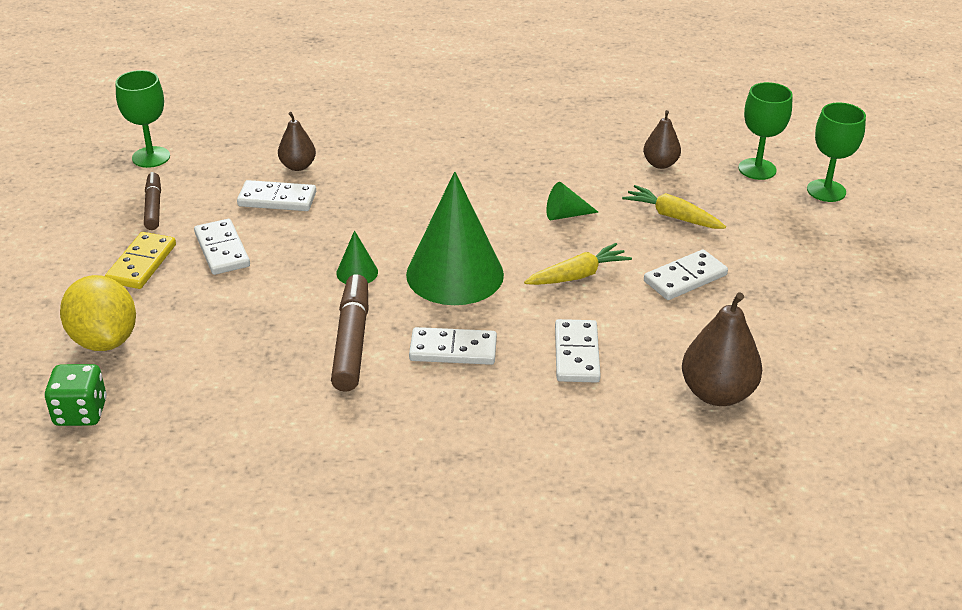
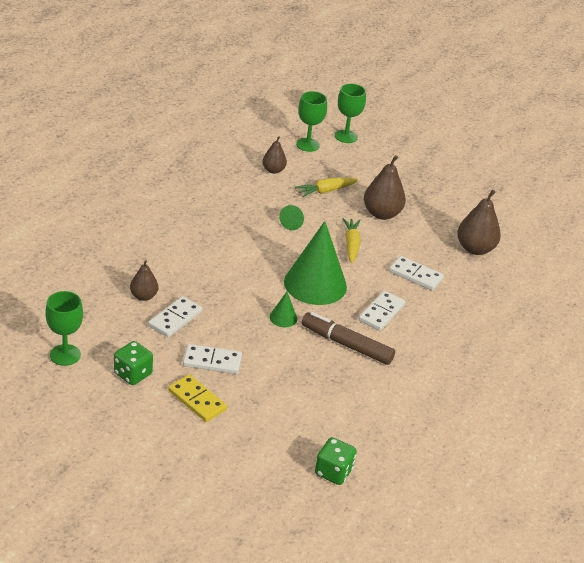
camera: 65 degrees left, 0 degrees up
(104, 340) = (268, 441): yellow lemon -> none
(153, 207) = (133, 374): brown marker -> green dice
(685, 278) = (381, 214): white domino -> brown pear

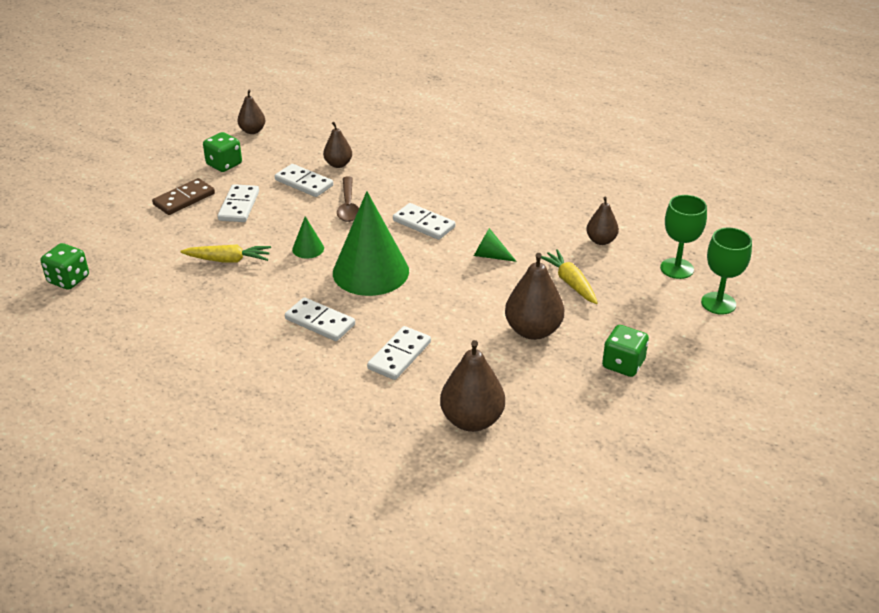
camera: 95 degrees right, 0 degrees up
(65, 355) = (252, 131): green goblet -> brown pear
(197, 400) = (184, 199): yellow domino -> brown domino
(216, 292) = (348, 205): none -> brown spoon
(248, 252) = (423, 224): none -> white domino
(346, 344) = (262, 293): brown marker -> none
(351, 244) = (455, 301): yellow carrot -> yellow carrot (228, 260)
(412, 183) = (623, 364): none -> green dice

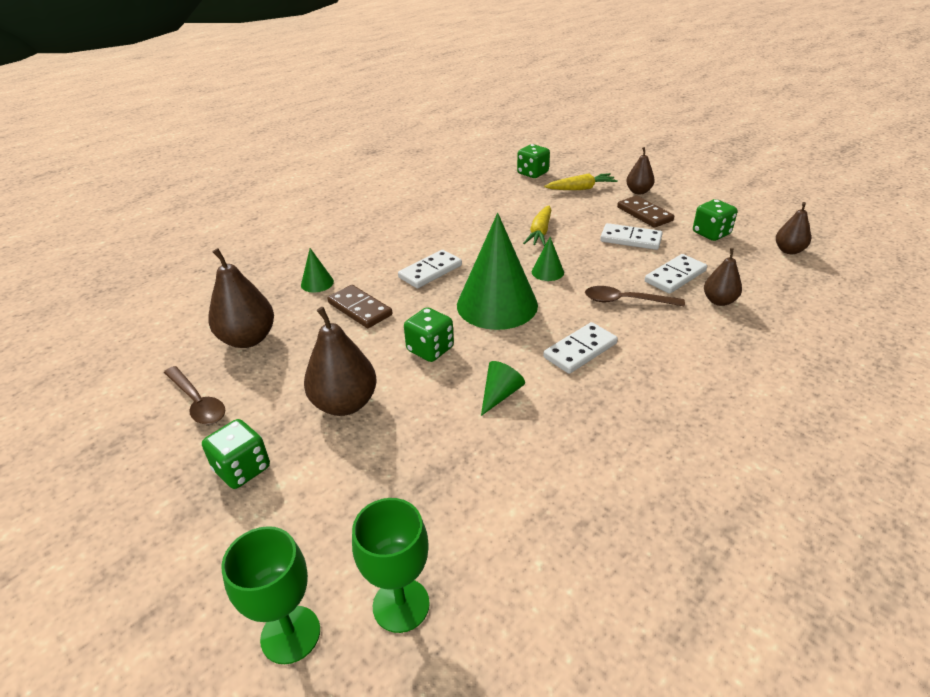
camera: 105 degrees right, 0 degrees up
(358, 401) = (317, 283): none -> green cone
(399, 355) = (360, 309): white domino -> brown domino
(448, 299) = (430, 349): none -> green dice
(569, 420) = (197, 402): none -> brown spoon
(570, 282) = (418, 458): yellow carrot -> yellow carrot (581, 188)
(601, 240) = (504, 520): brown pear -> brown pear (638, 191)

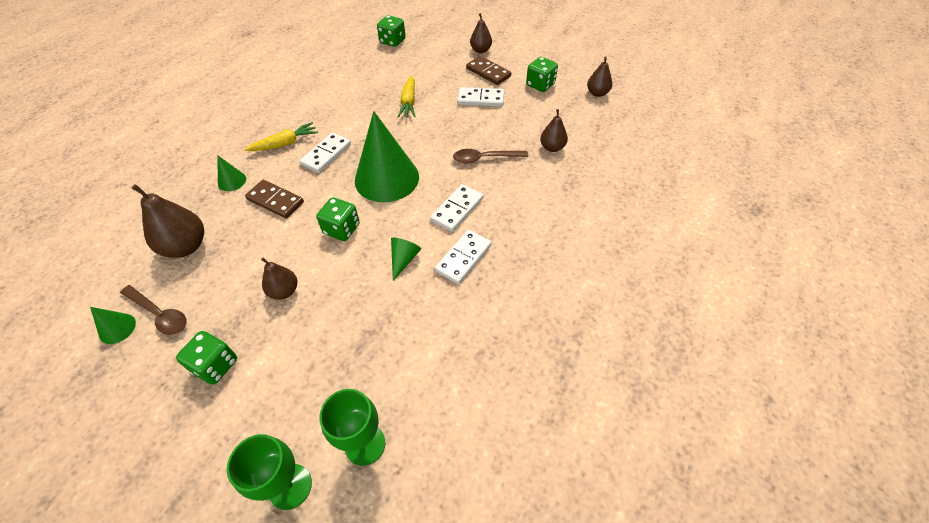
camera: 15 degrees left, 15 degrees up
(345, 404) = (284, 291): brown pear -> brown pear, size x0.60
(547, 272) = (421, 140): green cone -> green cone (117, 328)
(581, 188) = (435, 53): yellow carrot -> yellow carrot (285, 144)
(675, 276) = (518, 130): white domino -> white domino (463, 258)

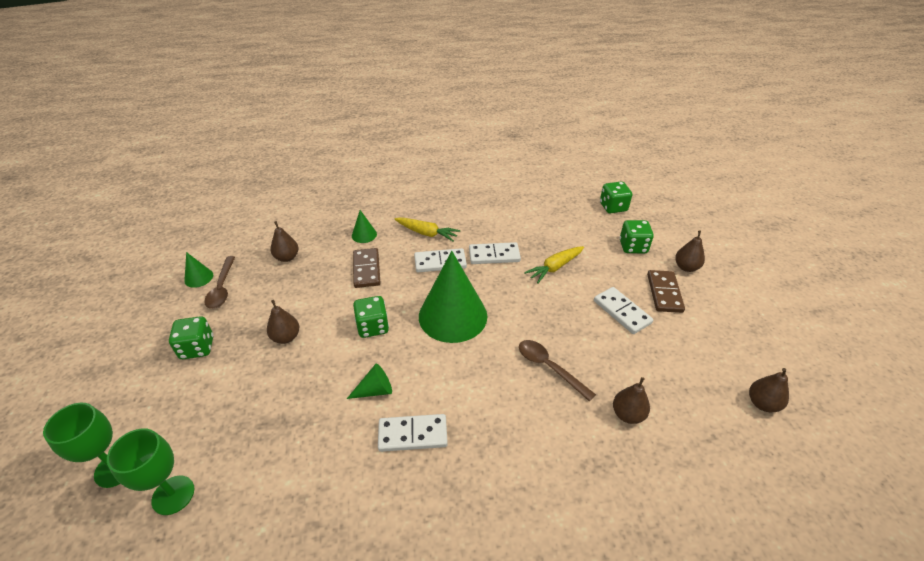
camera: 50 degrees right, 10 degrees down
(186, 246) = (287, 257): brown pear -> brown pear, size x0.60
(457, 209) = (465, 389): white domino -> white domino (494, 255)
(540, 85) = (704, 344): green dice -> green dice (633, 247)

